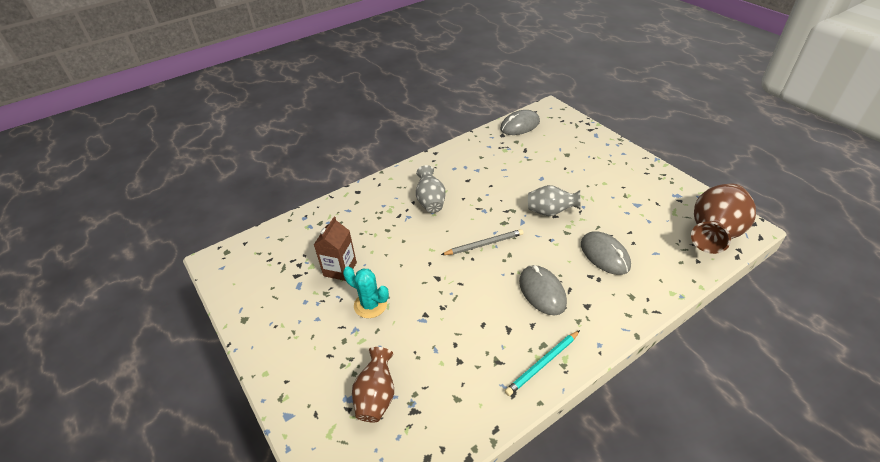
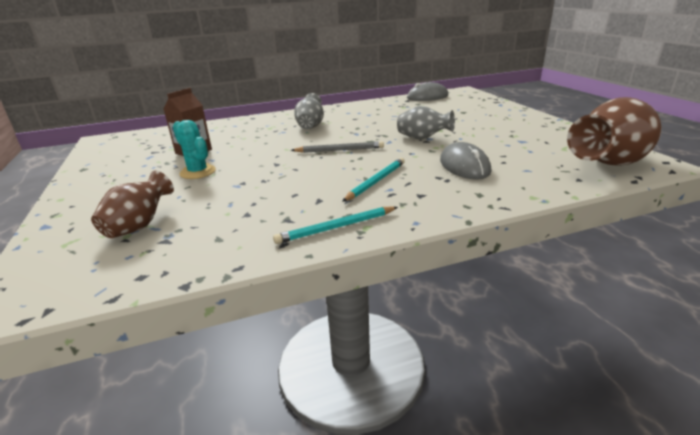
camera: 15 degrees right, 15 degrees down
(542, 292) = (376, 181): grey mouse -> turquoise pencil

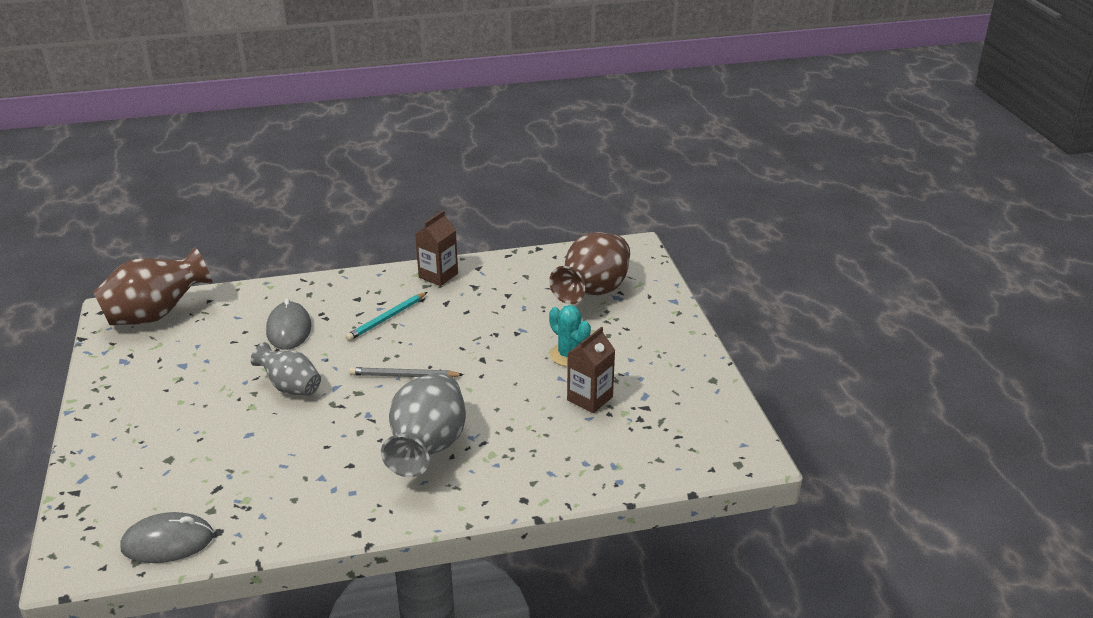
camera: 175 degrees left, 5 degrees up
(139, 226) = (592, 292): brown vase -> brown vase, size x1.65
(310, 126) = (427, 448): grey vase -> grey vase, size x1.65
(336, 227) = (438, 275): turquoise pencil -> brown carton

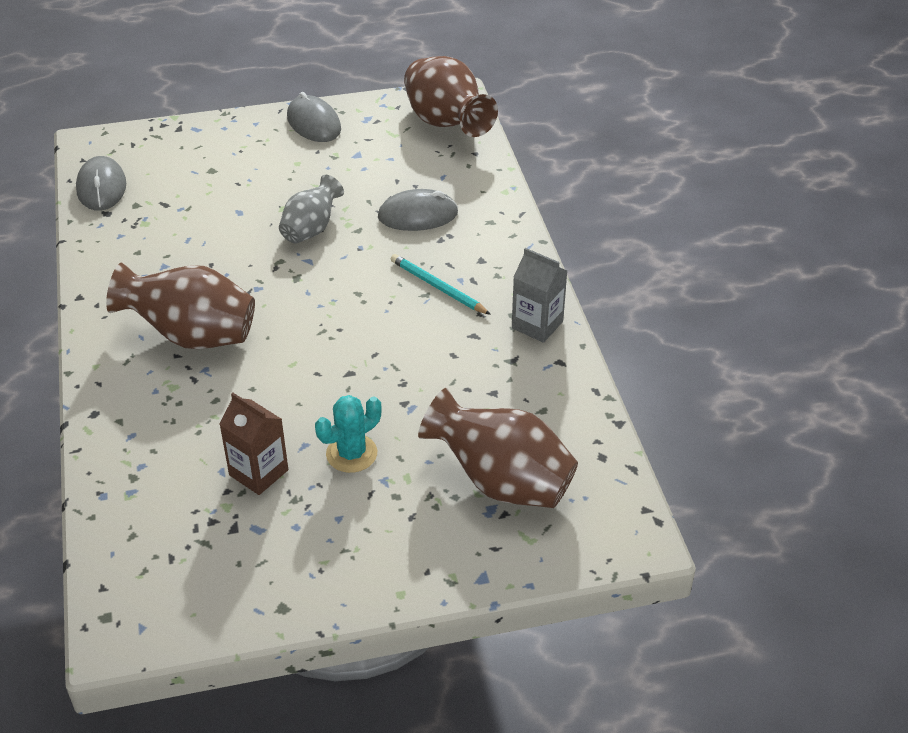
camera: 90 degrees right, 10 degrees up
(115, 394) = (314, 123): none -> grey mouse
(404, 376) = (322, 309): grey pencil -> none
(427, 448) = (192, 336): grey vase -> brown vase
(438, 275) = (537, 325): brown carton -> grey carton

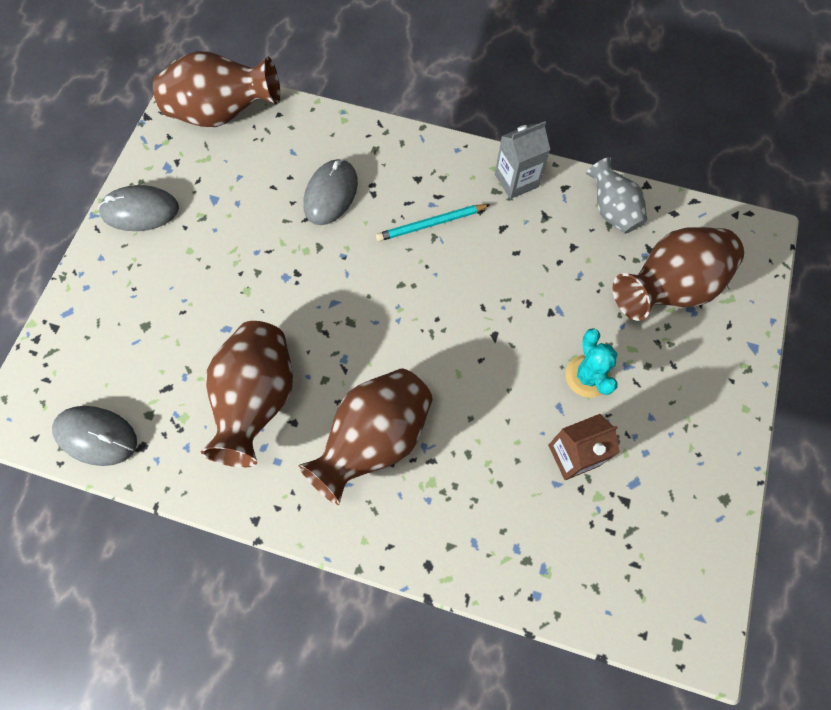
camera: 60 degrees left, 25 degrees up
(186, 255) = (257, 399): none -> brown vase
(311, 229) = (293, 281): grey vase -> grey vase (611, 210)

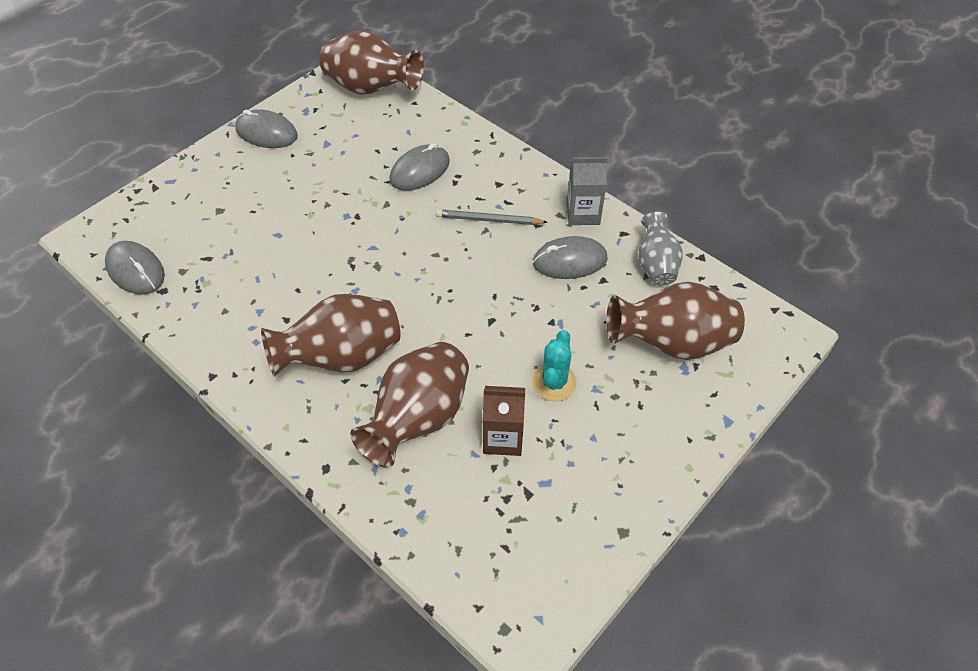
camera: 25 degrees right, 15 degrees down
(257, 399) = (269, 292): brown vase -> brown vase (418, 419)
(431, 224) = (488, 220): turquoise pencil -> grey pencil
(532, 238) = (569, 261): none -> grey mouse

